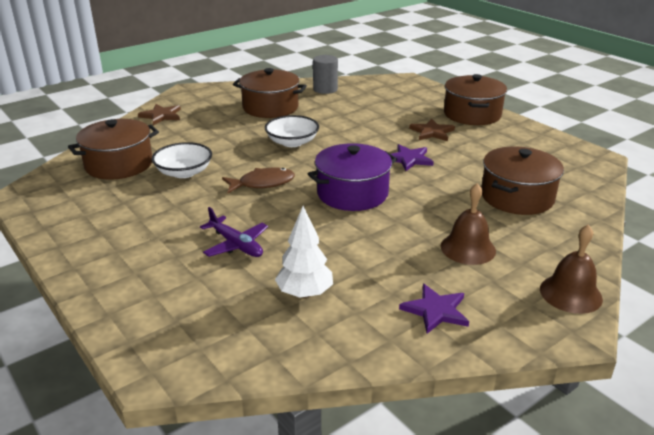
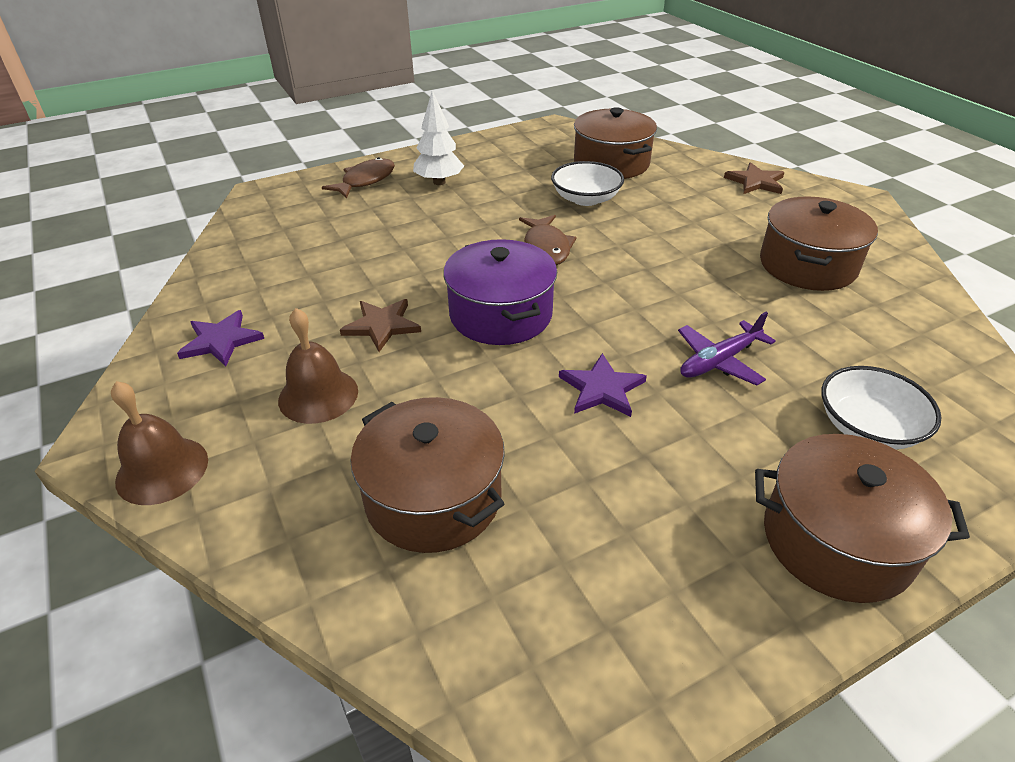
camera: 100 degrees right, 10 degrees up
(133, 292) = (365, 181): none -> brown fish
(236, 244) = (415, 227): purple plane -> purple plane (719, 361)
(292, 142) = (671, 277): white bowl -> white bowl (868, 427)
(305, 293) = (308, 261): white tree -> white tree (439, 182)
(325, 89) = (920, 330): grey cylinder -> none
(432, 132) = (721, 443): brown star -> brown star (382, 326)

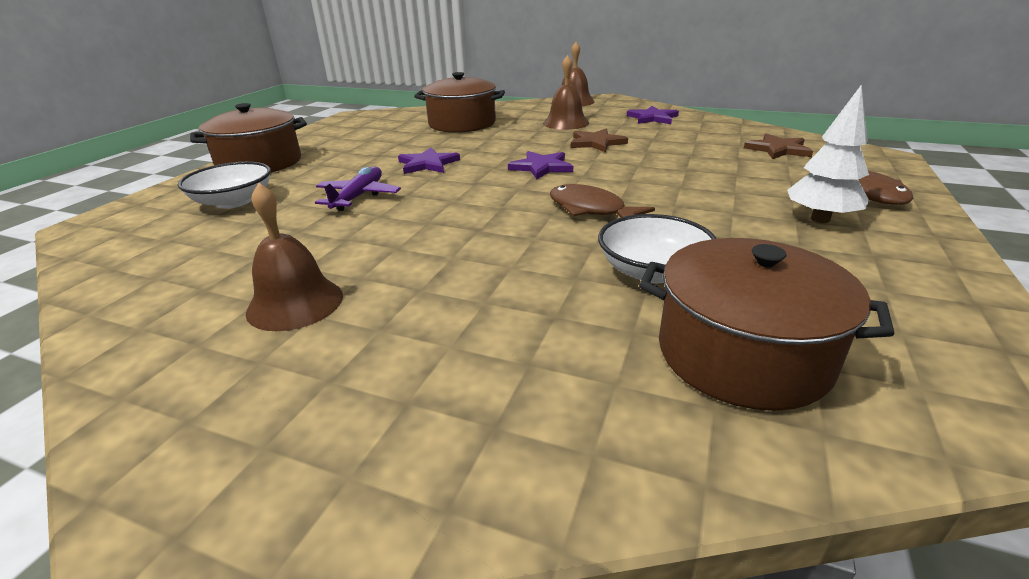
camera: 140 degrees right, 10 degrees down
(500, 314) = (541, 167): purple pot -> purple star
(755, 182) = (452, 456): brown star -> brown star (778, 149)
(807, 265) = (295, 303): brown pot -> brown bell

